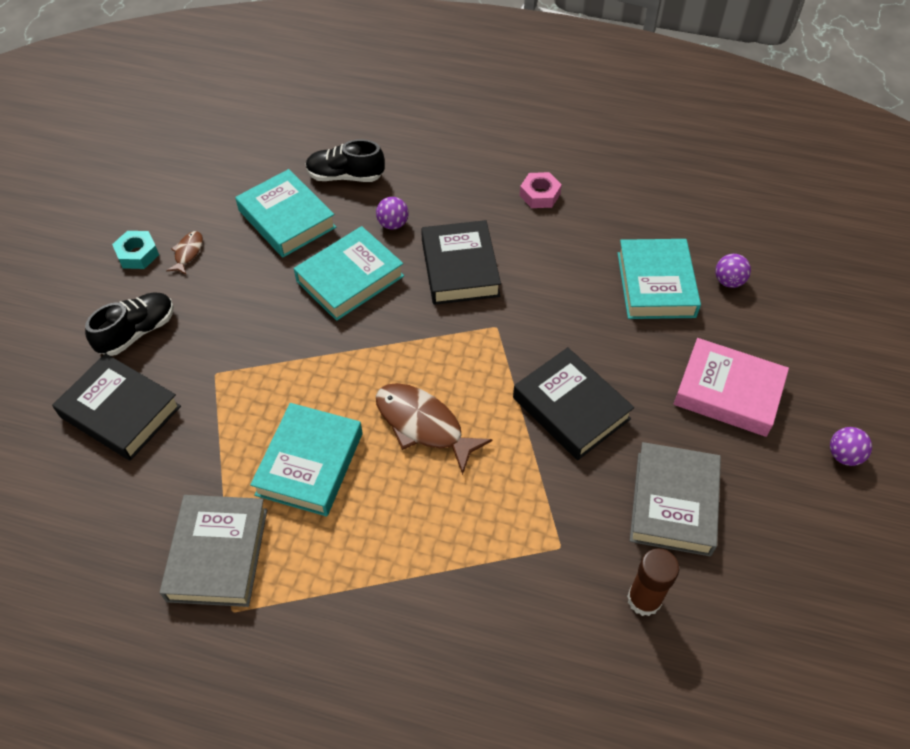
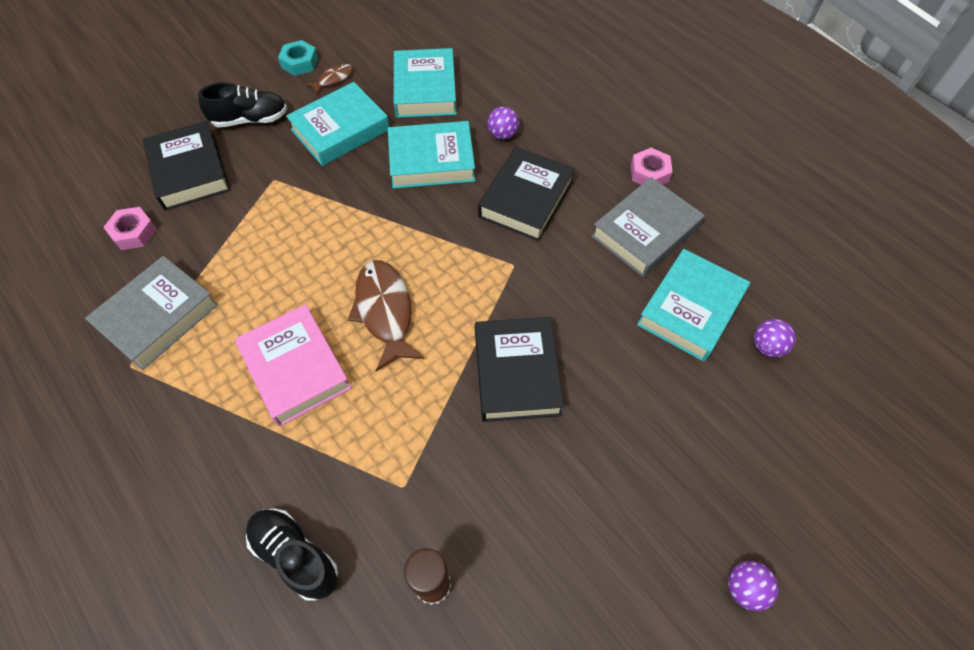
camera: 35 degrees right, 5 degrees up
(117, 498) = (134, 232): none -> pink nut
(309, 464) = (276, 288): turquoise book -> turquoise book (340, 130)
(345, 176) = (498, 78): black shoe -> black shoe (295, 556)
(673, 503) = (534, 517): grey book -> grey book (645, 232)
(728, 392) = (676, 450): pink book -> pink book (295, 368)

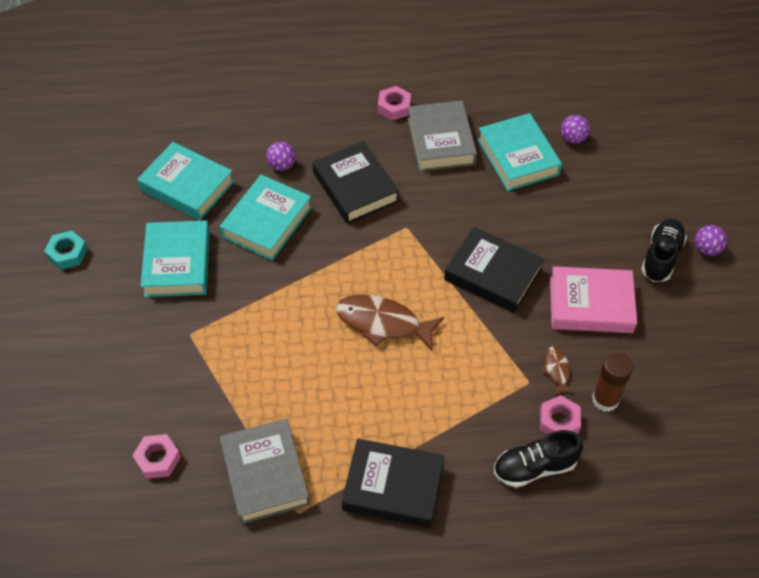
camera: 55 degrees left, 5 degrees down
(190, 171) = (123, 390): black book -> black book (393, 487)
(250, 119) = (103, 320): black shoe -> black shoe (661, 257)
(295, 368) = (388, 402): pink book -> pink book (591, 304)
(333, 79) = (113, 239): brown fish -> brown fish (556, 370)
(371, 548) = (559, 421): none -> pink nut

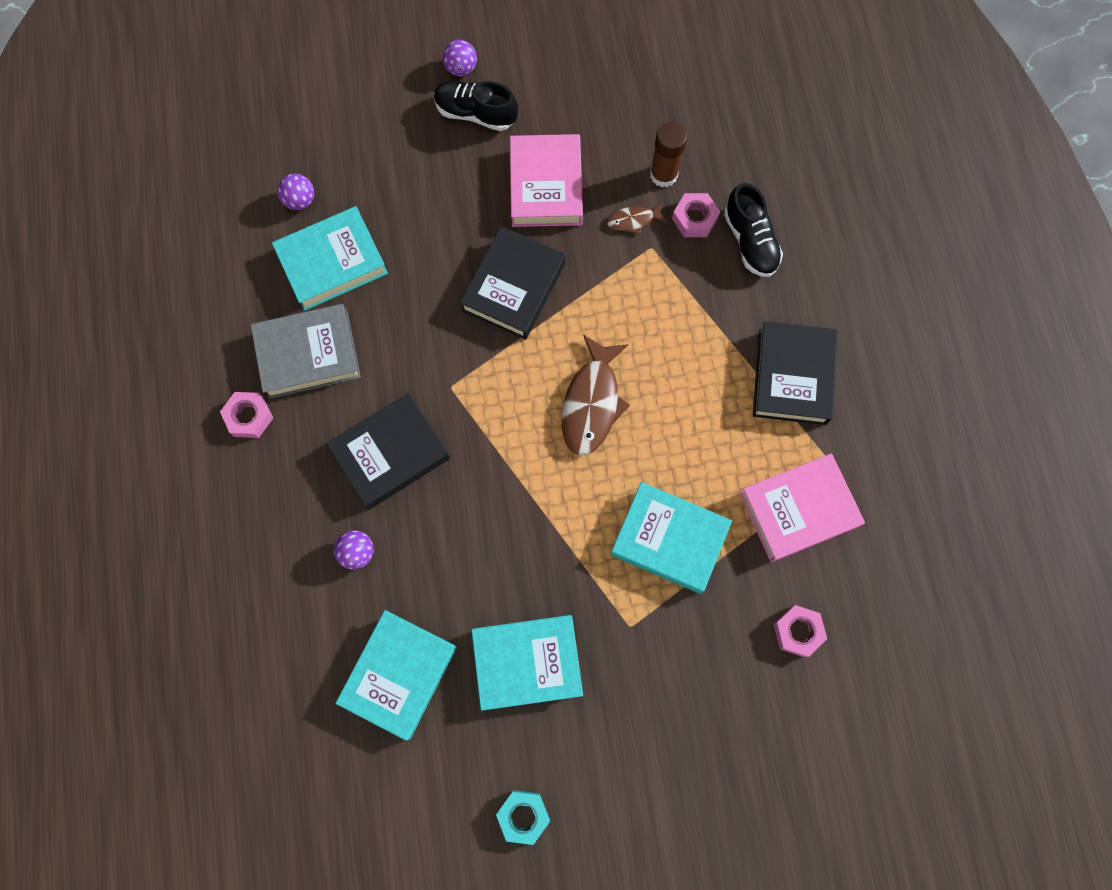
camera: 95 degrees left, 20 degrees up
(265, 474) = (798, 509): grey book -> pink book
(267, 222) = (453, 558): turquoise book -> turquoise book (669, 539)

